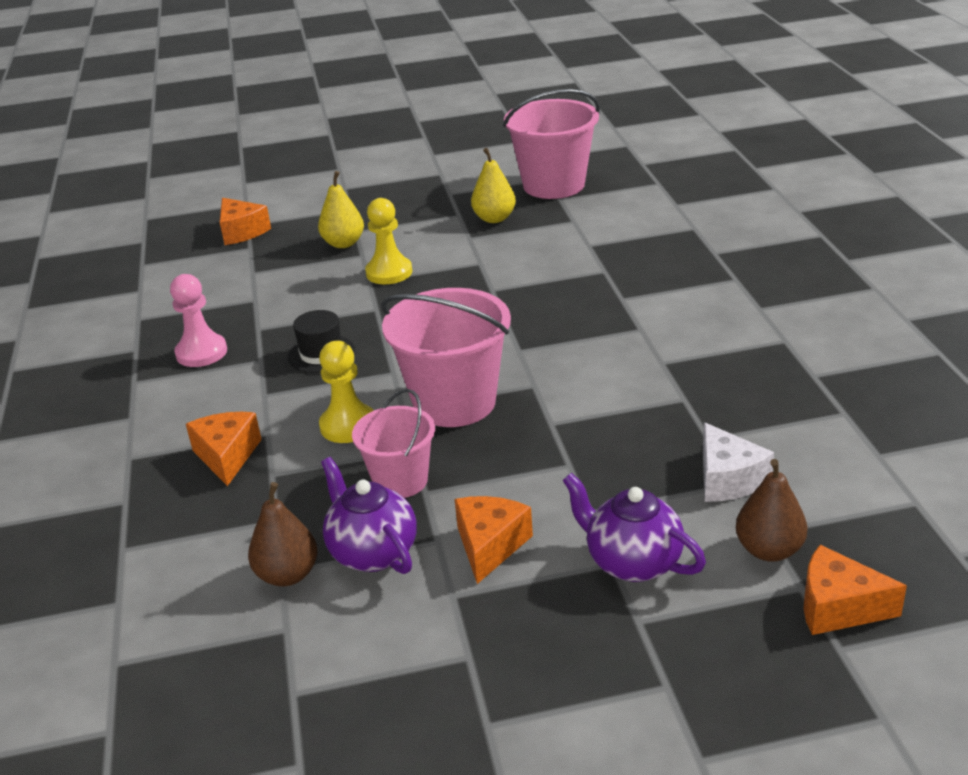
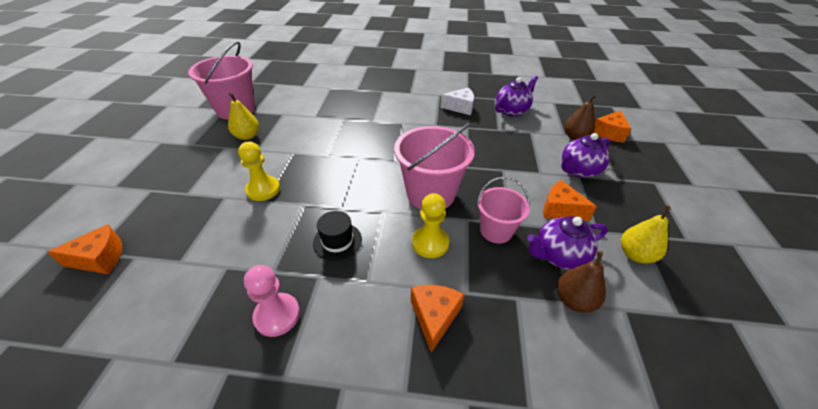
camera: 75 degrees left, 10 degrees up
(227, 456) = (434, 316): orange cheese -> orange cheese turned 90 degrees clockwise
(343, 243) = (198, 203): yellow pear -> yellow pear (635, 254)
(728, 479) = (528, 133): white cheese -> white cheese (460, 107)
(807, 444) = (512, 111): none -> purple teapot

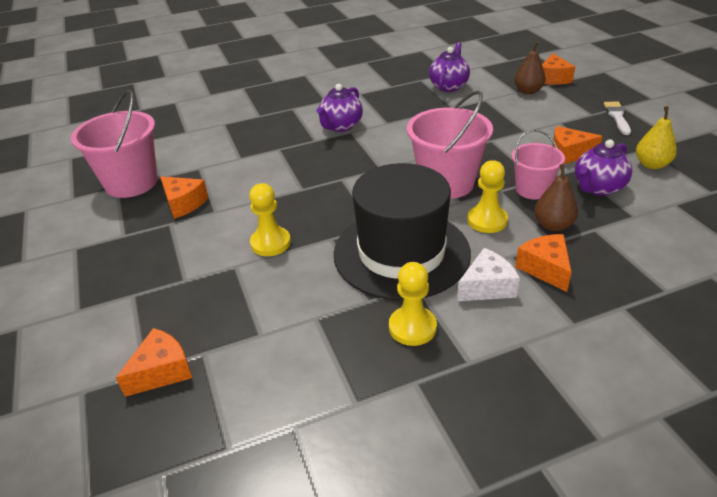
camera: 25 degrees left, 5 degrees down
(247, 136) = (184, 203): yellow pear -> orange cheese
(277, 315) = (412, 327): pink pawn -> yellow pawn
(337, 241) = (401, 253): black hat -> black hat, size x2.50
(460, 107) = (394, 99): white cheese -> white cheese (487, 287)
(574, 300) = (636, 213): brown pear -> brown pear (553, 225)
(578, 170) = (555, 118): purple teapot -> purple teapot (341, 126)
(640, 191) = (617, 117): none -> white brush

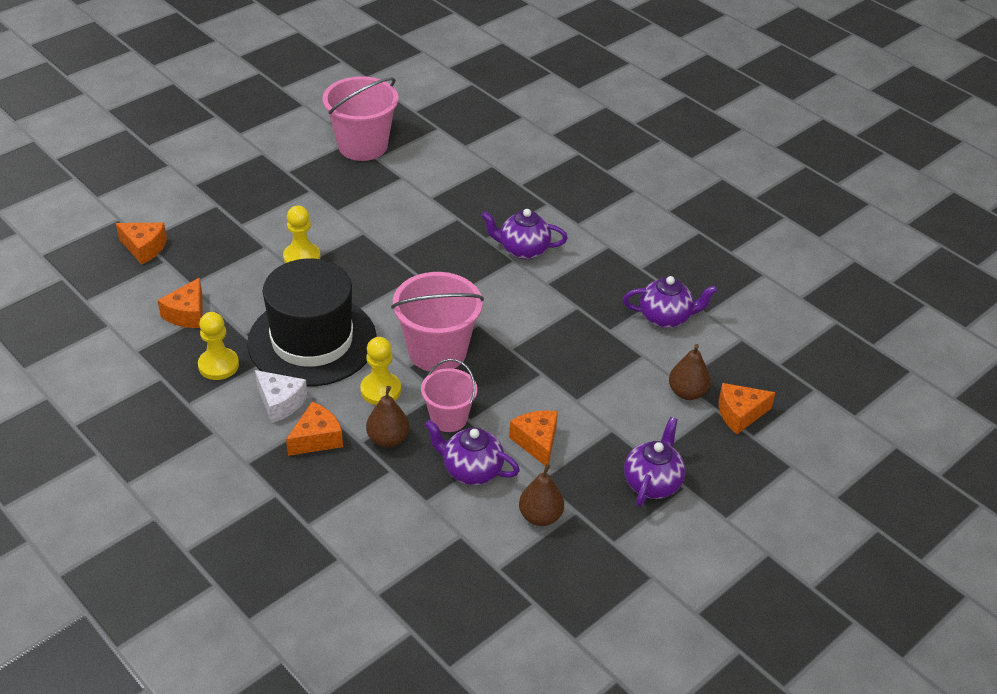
camera: 65 degrees right, 5 degrees up
(184, 203) = (342, 188): orange cheese -> orange cheese (187, 314)
(617, 117) = (652, 483): white brush -> purple teapot
(651, 164) = (540, 516): yellow pear -> brown pear

